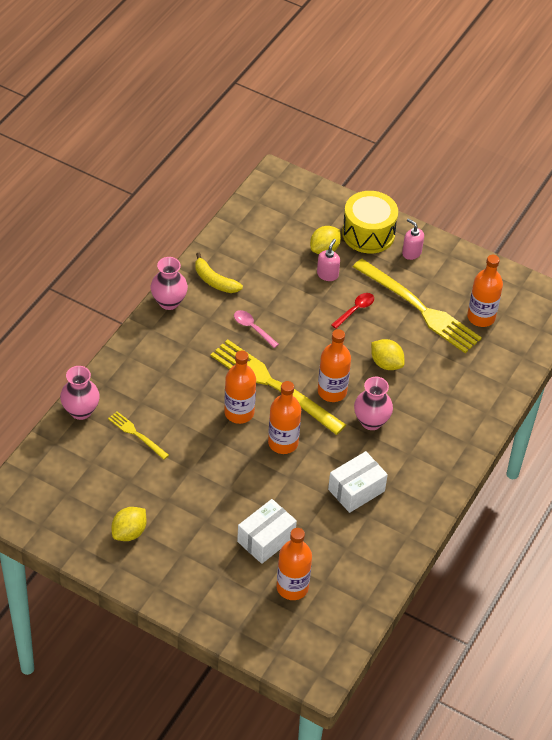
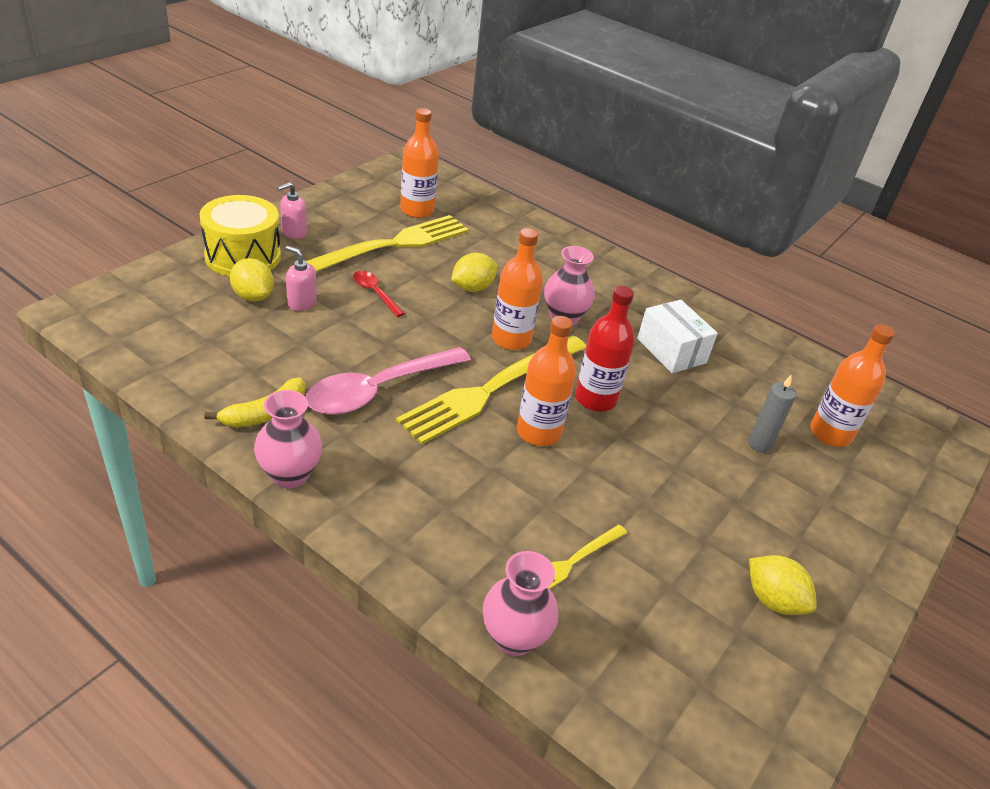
camera: 85 degrees left, 10 degrees down
(252, 328) = (378, 390): pink spoon -> pink spoon, size x2.05
(266, 539) = (759, 444): white box -> grey candle
(283, 443) = (595, 399): orange bottle -> red bottle

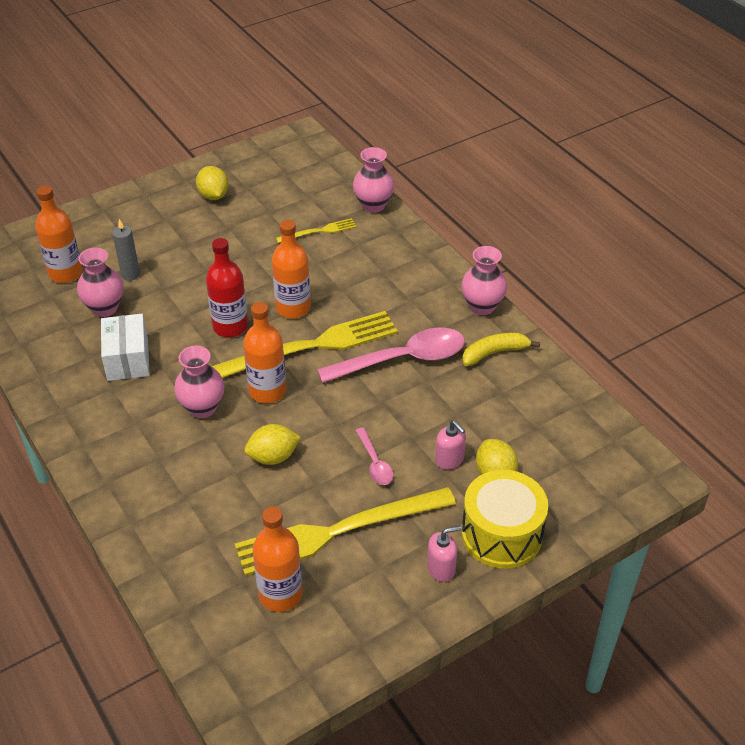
camera: 155 degrees left, 5 degrees up
(375, 293) = (375, 463): red spoon -> pink spoon
(746, 399) = (105, 308): none -> pink vase

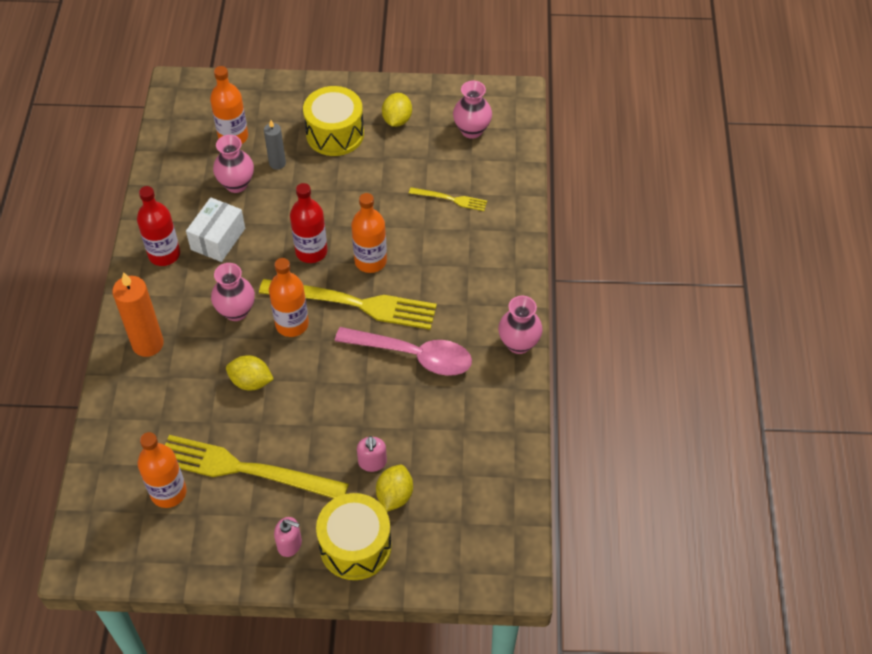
camera: 35 degrees right, 10 degrees up
(83, 397) = (164, 254): none -> red bottle
(136, 480) = (148, 344): none -> orange candle
(165, 229) = (335, 134): none -> yellow drum
(373, 205) = (516, 197): pink vase -> pink vase (472, 130)
(375, 463) = (317, 431): pink spoon -> none
(494, 353) = (489, 392): yellow banana -> none

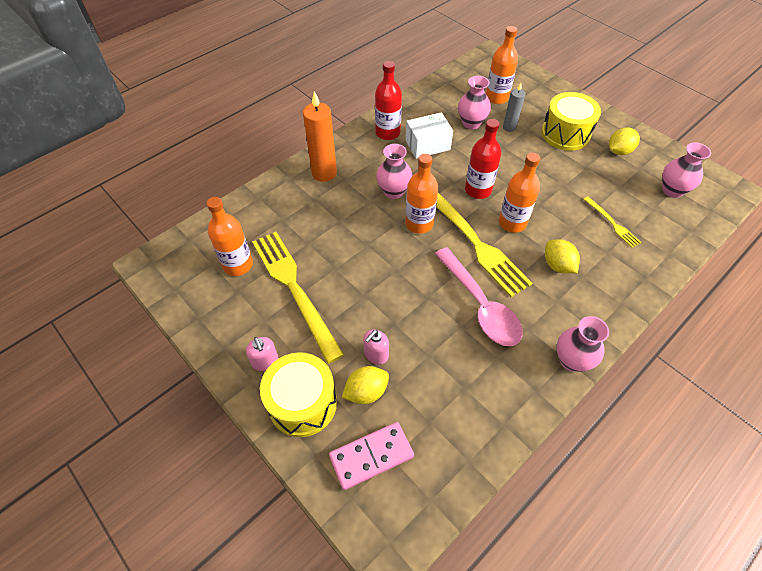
camera: 45 degrees right, 0 degrees up
(251, 382) = (356, 239): yellow lemon -> yellow lemon (557, 265)
(446, 535) = (371, 456): none -> pink domino

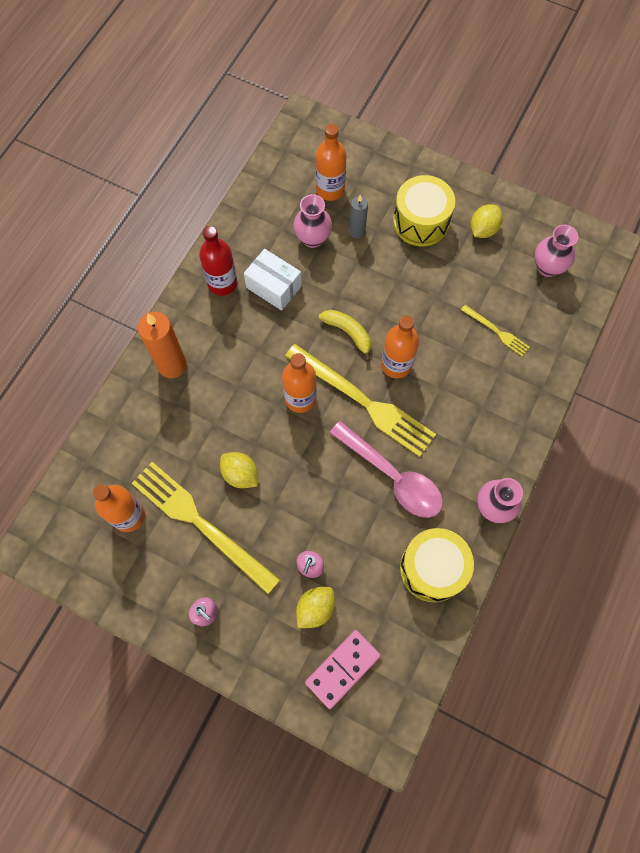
camera: 20 degrees left, 15 degrees up
(302, 403) = (260, 642): yellow drum -> yellow drum (432, 568)
(393, 191) = (258, 365): pink vase -> none
(427, 145) = (274, 287): white box -> white box turned 75 degrees clockwise
(478, 190) = (348, 333): red bottle -> yellow banana
(557, 265) = (455, 403): yellow lemon -> yellow lemon (240, 474)

